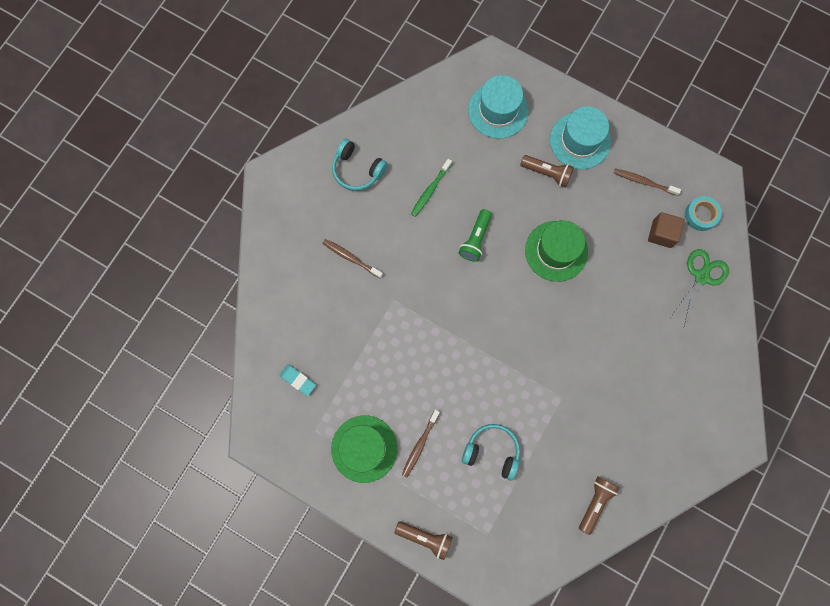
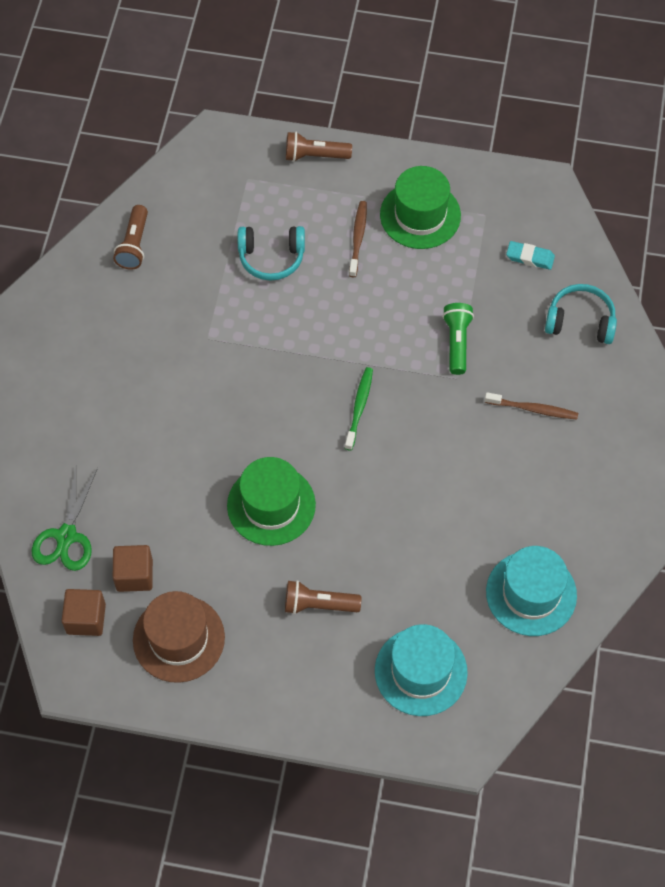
camera: 160 degrees right, 15 degrees down
(357, 170) = (578, 521): turquoise headphones -> turquoise headphones (580, 321)
(430, 190) = (469, 527): green toothbrush -> green toothbrush (359, 407)
(475, 239) = (383, 485): green flashlight -> green flashlight (457, 342)
(580, 141) = (287, 667): turquoise hat -> turquoise hat (531, 593)
(643, 182) = (178, 638): brown toothbrush -> brown hat
(701, 215) = (86, 619): turquoise tape -> brown cube

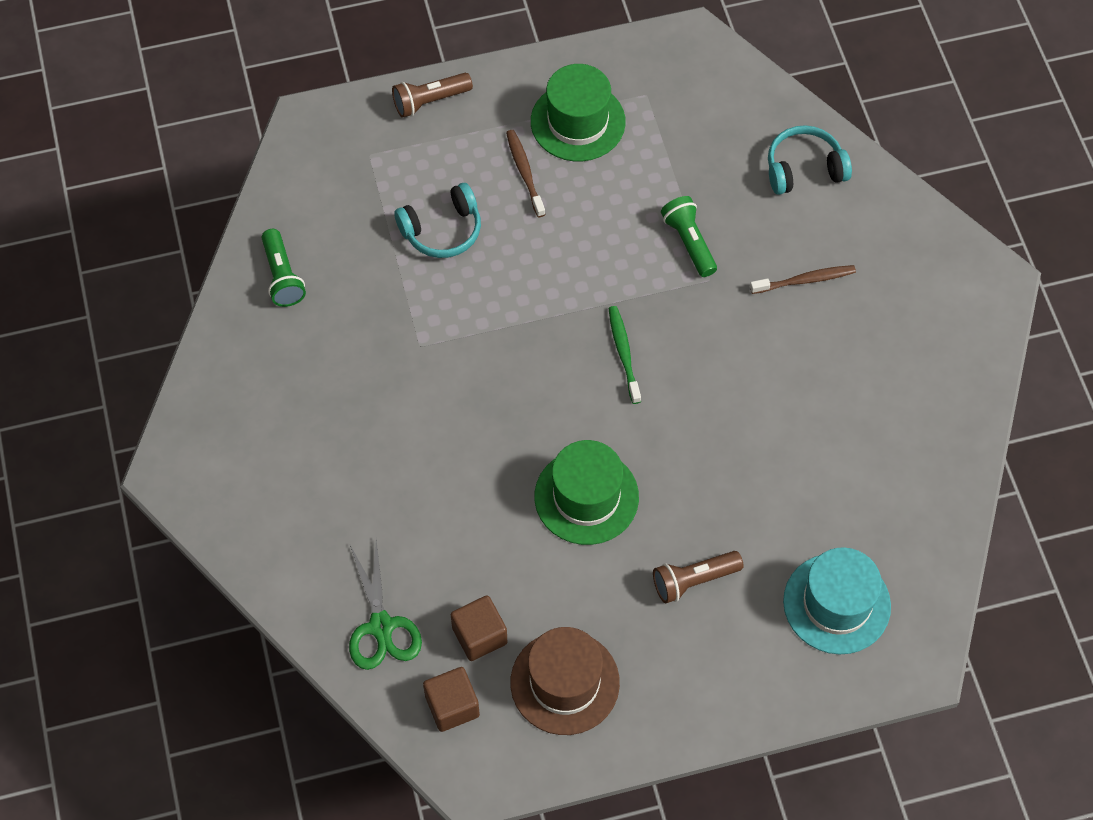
camera: 25 degrees left, 0 degrees up
(134, 245) = (282, 276): brown flashlight -> green flashlight
(530, 257) = (716, 122): turquoise eraser -> none
(531, 593) = (905, 473): turquoise hat -> none

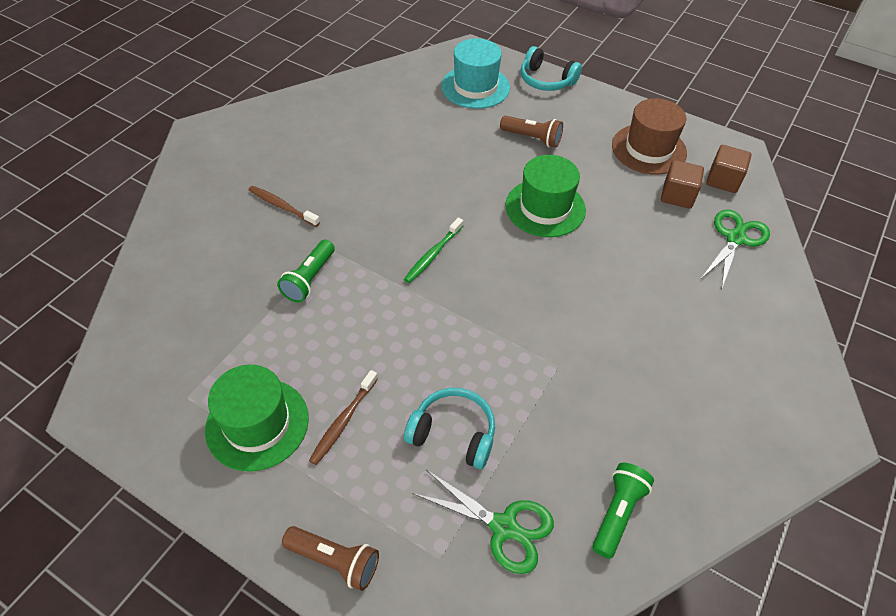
camera: 135 degrees left, 10 degrees down
(348, 205) = (504, 527): none -> green scissors
(804, 169) = (184, 259): turquoise headphones -> turquoise headphones (546, 80)

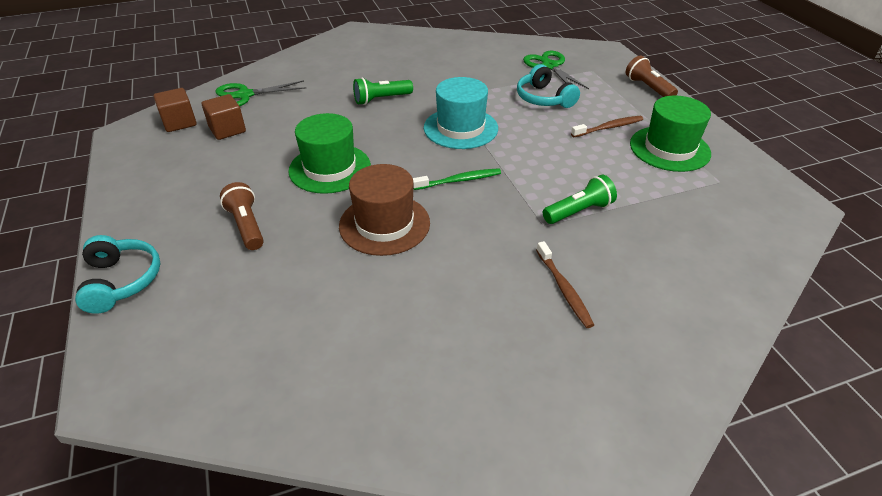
camera: 140 degrees left, 10 degrees down
(475, 87) = (200, 321): turquoise hat -> turquoise hat (460, 128)
(617, 513) = (490, 50): green flashlight -> green flashlight (381, 99)
(649, 149) = (179, 166): brown hat -> brown hat (384, 224)

